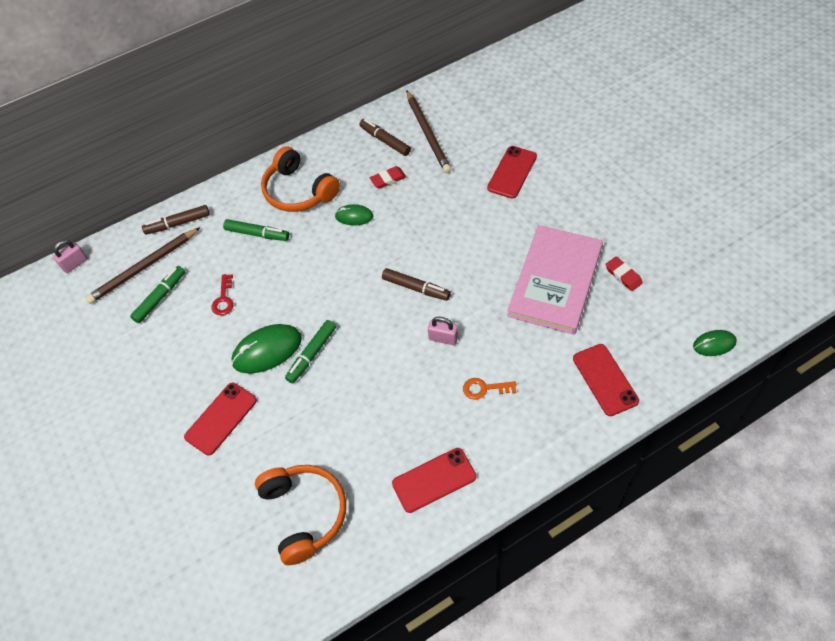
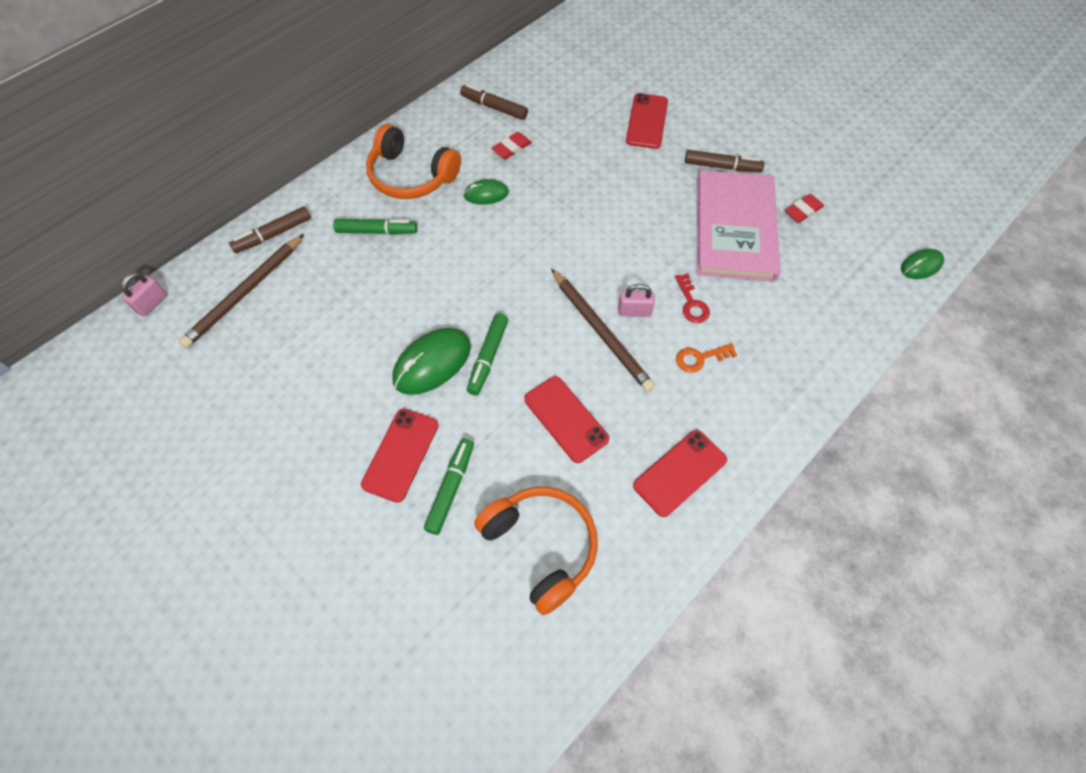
camera: 20 degrees left, 5 degrees up
(160, 297) = (277, 324): green marker -> green marker (451, 488)
(224, 299) = (359, 312): red key -> red key (691, 303)
(416, 288) = (584, 261): brown marker -> brown marker (722, 167)
(428, 134) = (540, 93): brown pencil -> brown pencil (601, 332)
(605, 379) = (825, 323): red phone -> red phone (565, 419)
(623, 275) = (803, 210): red eraser -> red eraser turned 75 degrees counterclockwise

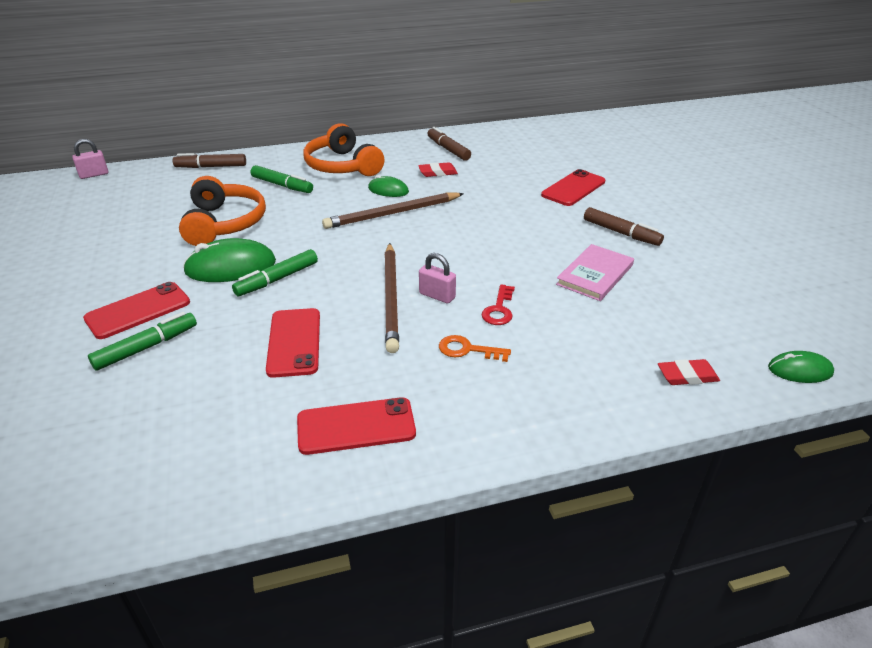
camera: 30 degrees right, 25 degrees down
(245, 293) = (155, 188): brown pencil -> brown pencil (393, 214)
(541, 546) = (166, 421): orange headphones -> orange headphones (224, 223)
(734, 228) = (595, 275): pink book -> pink book, size x0.56
(803, 210) = (683, 285): red eraser -> red eraser (687, 376)

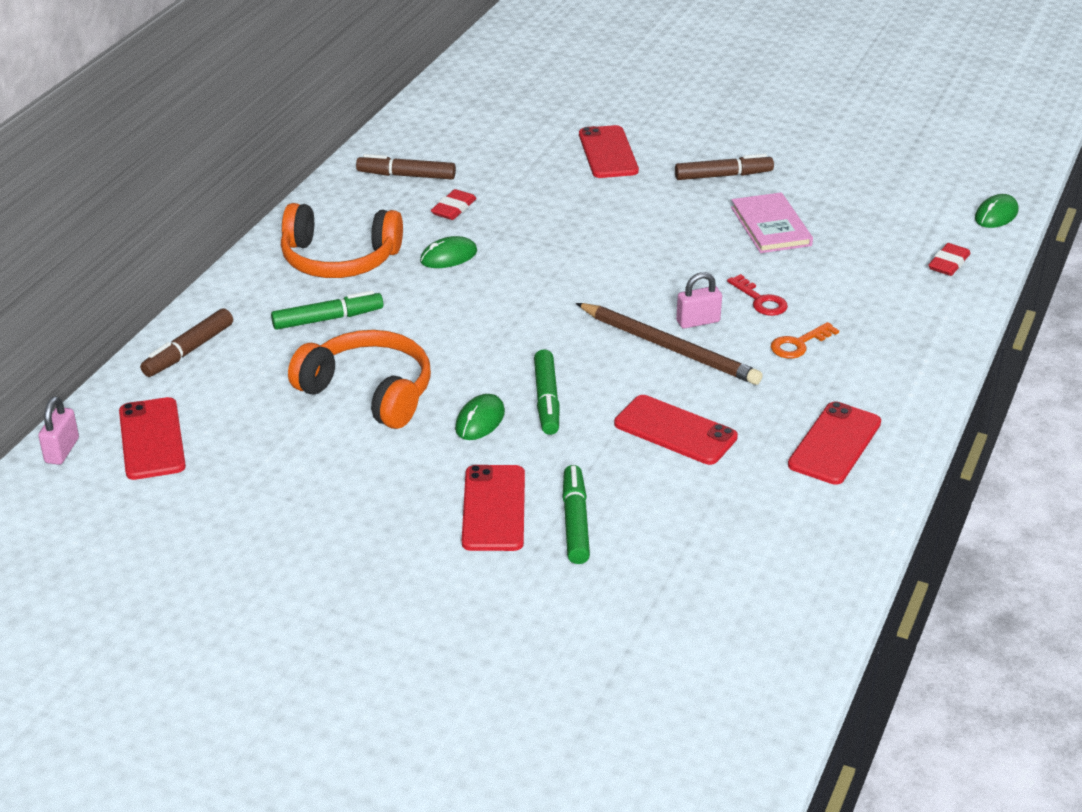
camera: 50 degrees left, 0 degrees up
(123, 189) = (152, 439): none -> red phone
(230, 267) = (480, 420): green mouse -> green mouse, size x0.58
(393, 214) = (507, 277): brown pencil -> none

